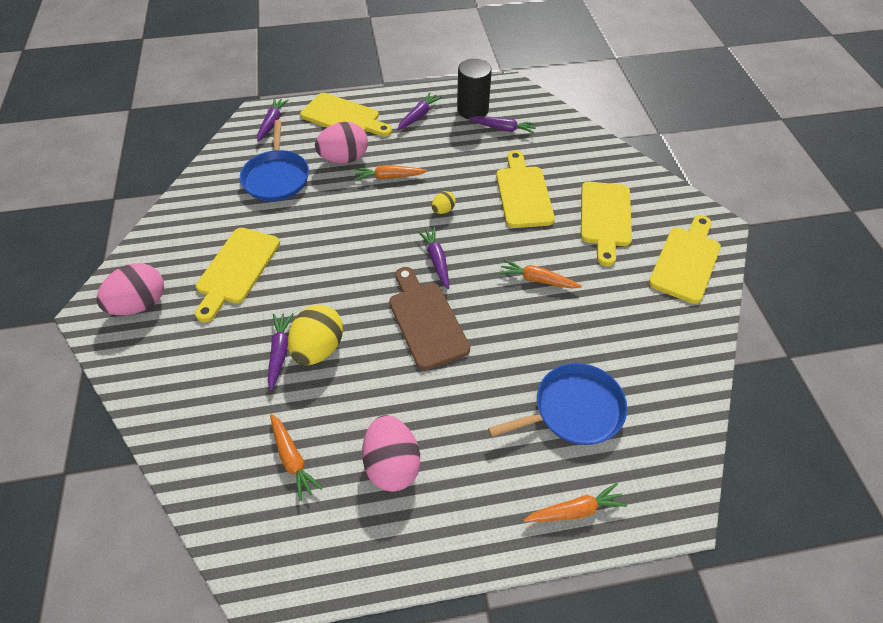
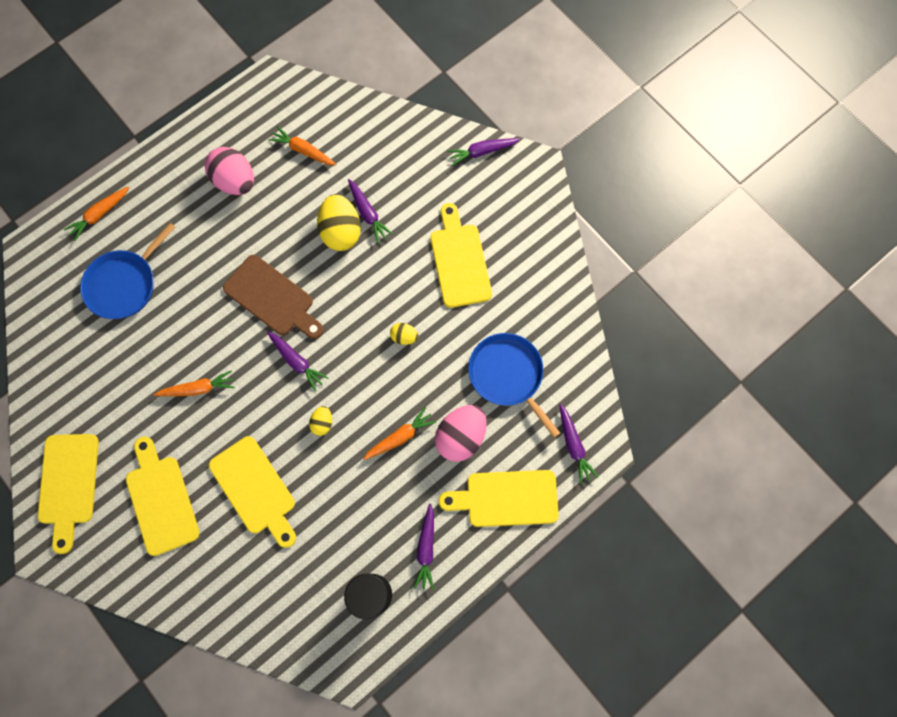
camera: 150 degrees right, 20 degrees up
(141, 304) = (506, 193): pink egg -> none
(332, 236) = (404, 337): none -> yellow egg
(503, 129) = (321, 581): purple carrot -> purple carrot (482, 152)

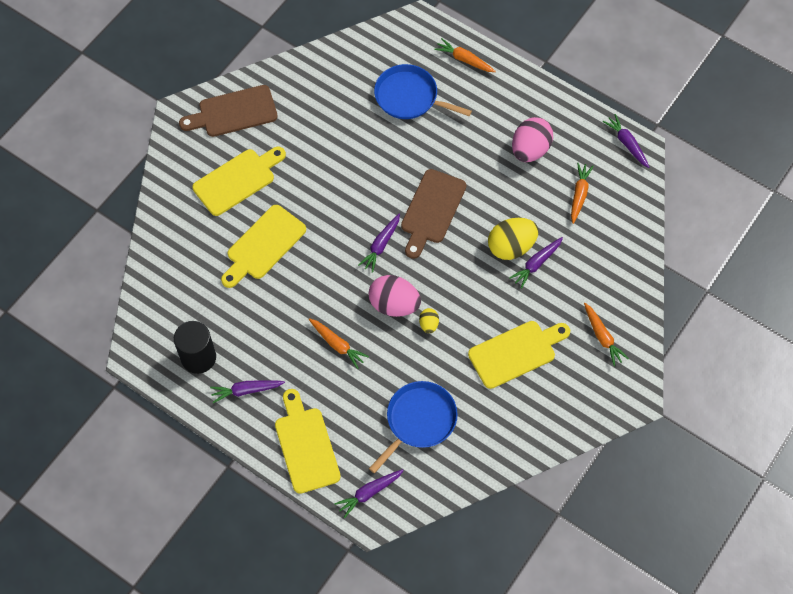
camera: 75 degrees right, 10 degrees down
(68, 484) = (233, 112): yellow cutting board -> brown cutting board
(198, 388) = (336, 178): orange carrot -> orange carrot (602, 337)
(322, 423) = (333, 280): yellow egg -> none
(461, 437) = (351, 394): pink egg -> pink egg (394, 305)
(482, 152) = (633, 345): purple carrot -> purple carrot (626, 143)

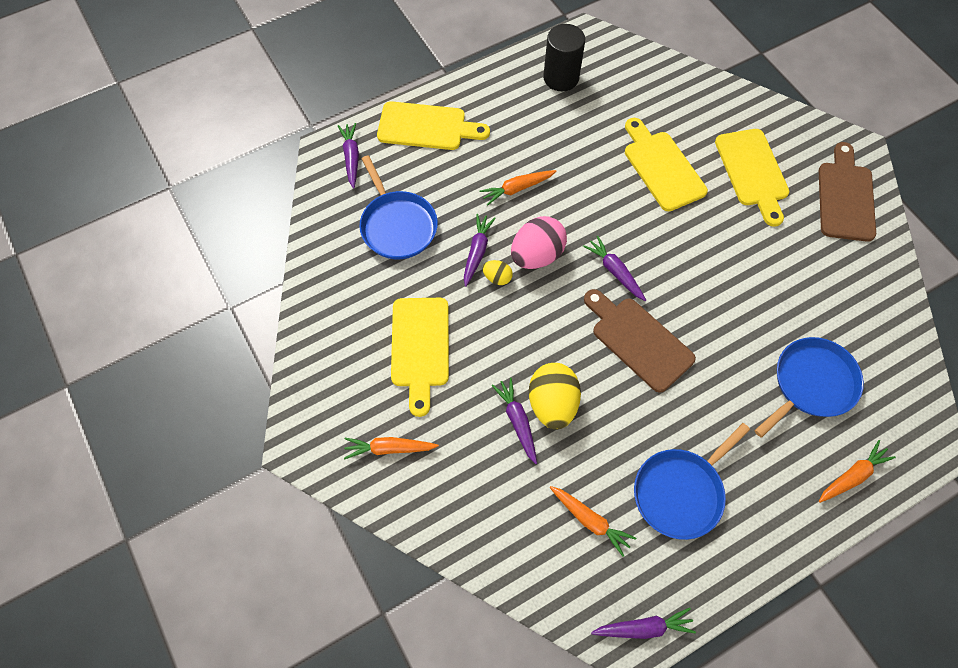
camera: 115 degrees right, 0 degrees up
(246, 390) = (507, 101): purple carrot -> purple carrot (477, 252)
(530, 150) = (681, 492): pink egg -> blue pan

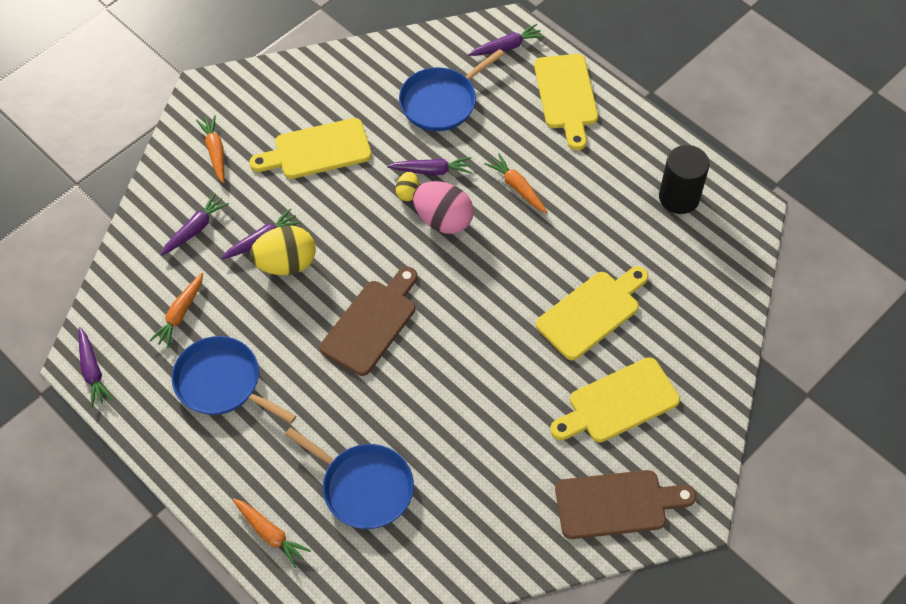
camera: 75 degrees right, 5 degrees down
(615, 271) = (445, 290): purple carrot -> purple carrot (195, 229)

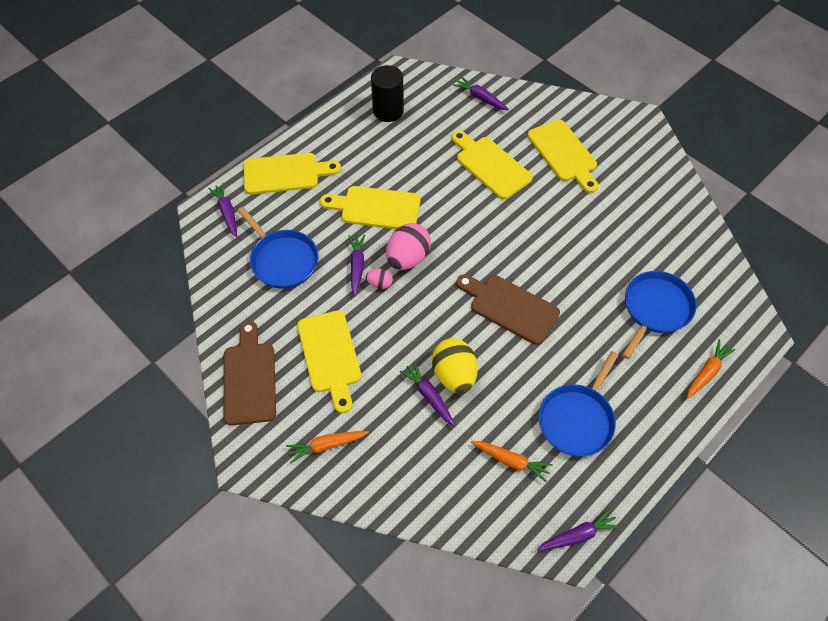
camera: 90 degrees left, 0 degrees up
(195, 229) = (417, 456): purple carrot -> purple carrot (480, 98)
(408, 193) = (380, 284): yellow egg -> pink egg
(517, 187) = (376, 208): orange carrot -> yellow cutting board
(617, 504) = (641, 158): brown cutting board -> brown cutting board (249, 378)

